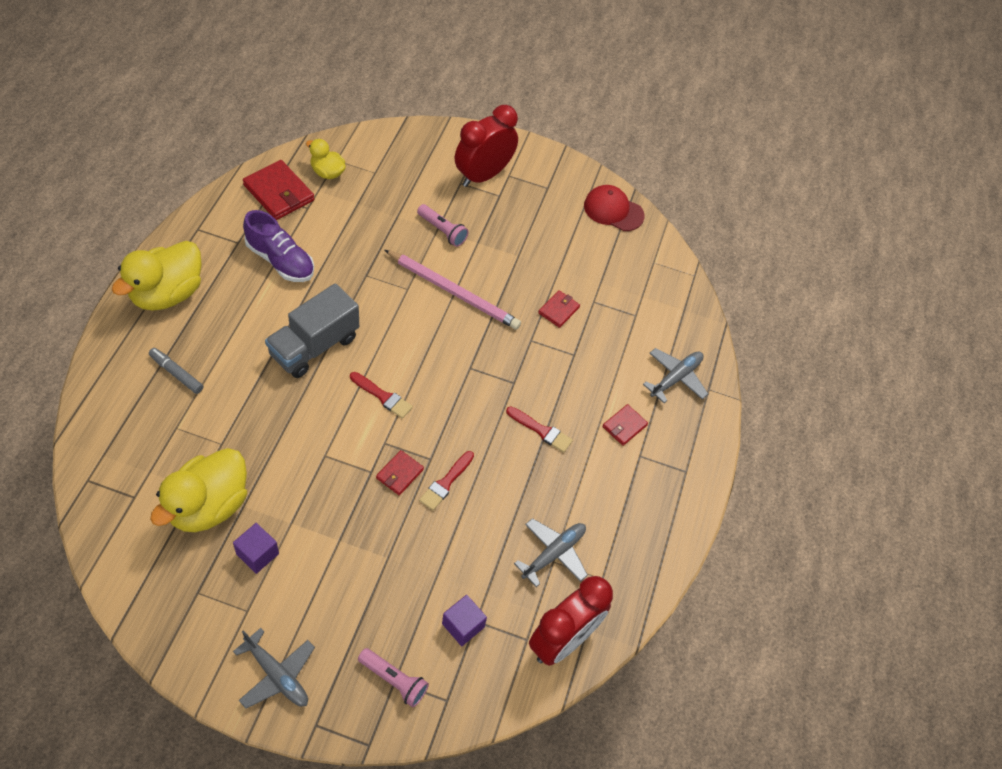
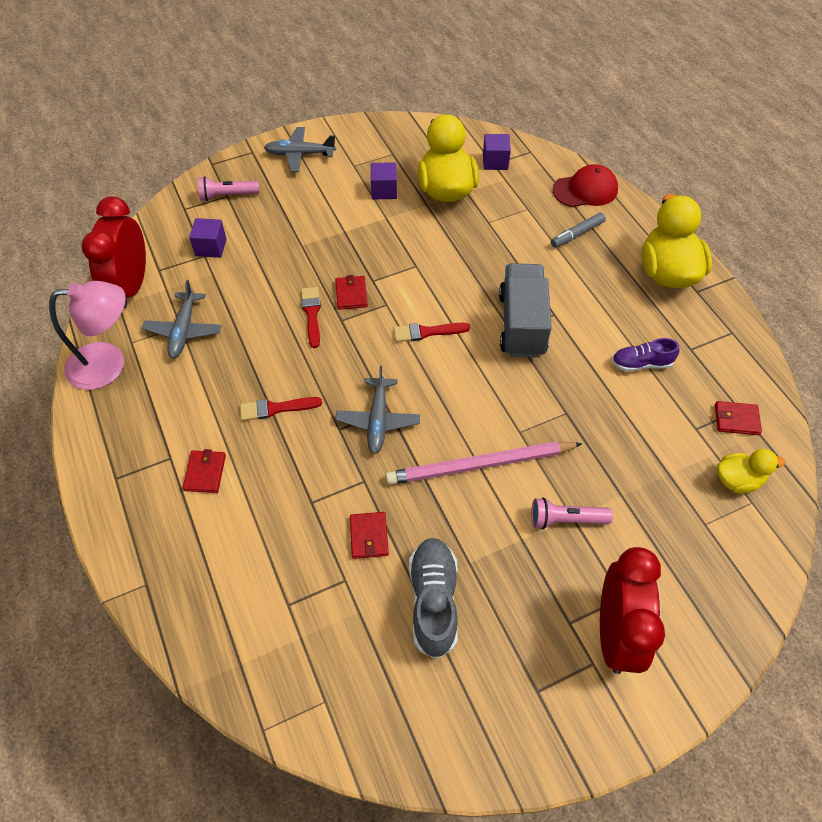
camera: 145 degrees right, 0 degrees up
(130, 497) = (495, 161): none -> purple cube
(176, 373) = (577, 234): grey marker -> grey marker turned 150 degrees clockwise
(279, 192) = (736, 419): red wallet -> red wallet, size x0.56
(280, 260) = (641, 364): purple shoe -> purple shoe, size x0.63
(556, 256) = (433, 601): none -> grey shoe
(613, 210) = (435, 736): red cap -> red cap (585, 190)
(633, 571) = (108, 364): none -> pink lamp
(676, 378) = (190, 566): grey plane -> grey plane (378, 420)

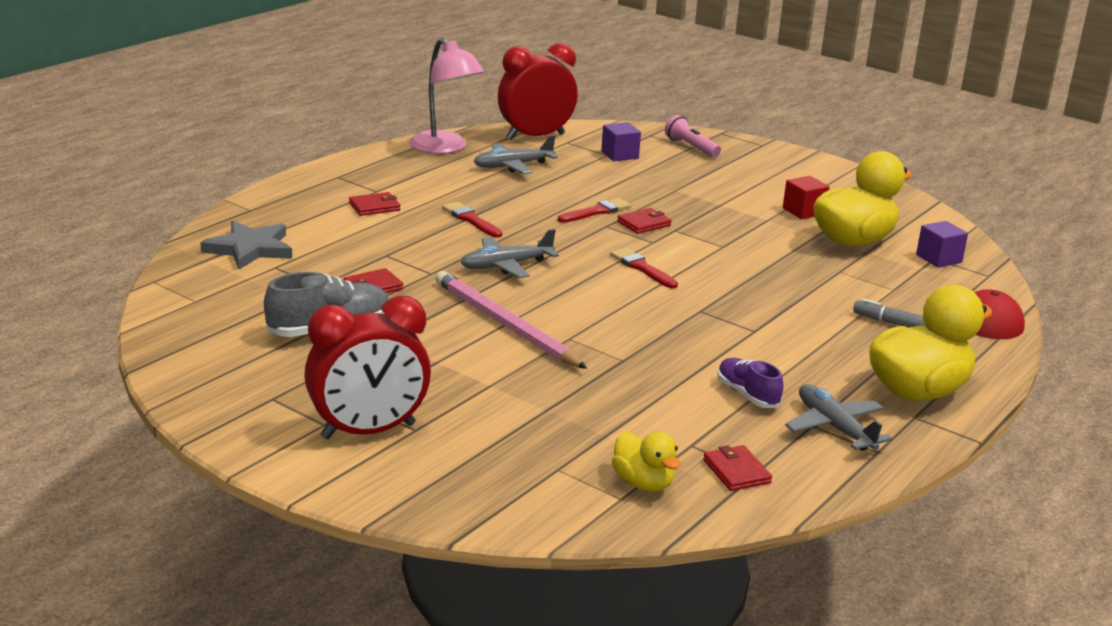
camera: 60 degrees right, 30 degrees down
(237, 614) = (250, 249): none -> grey star
(300, 154) = (791, 164): grey plane -> grey plane (834, 427)
(384, 190) = (803, 211): purple cube -> red cube
(521, 324) = (715, 314): grey truck -> none
(566, 520) = (483, 381): pink flashlight -> none

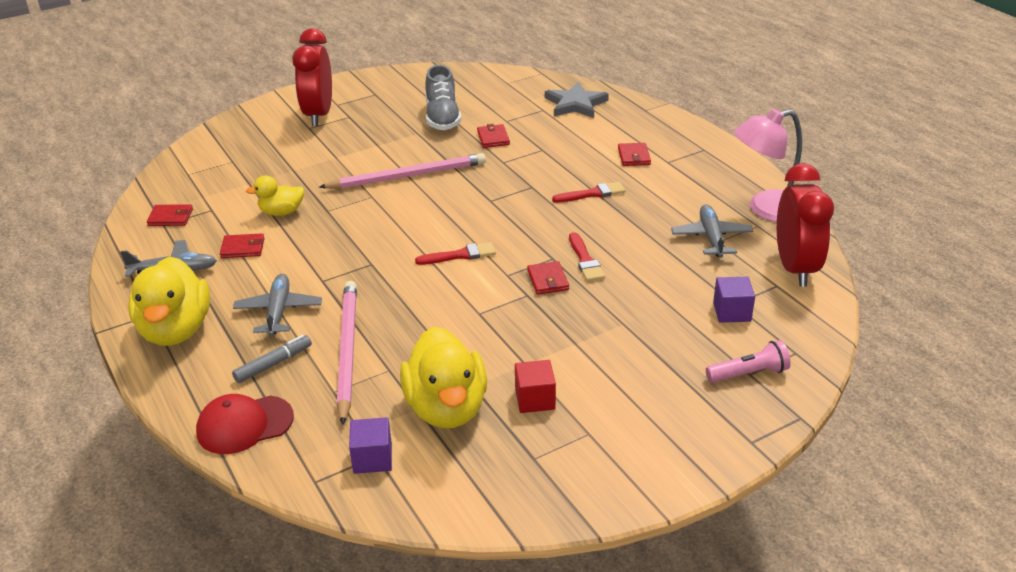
camera: 115 degrees right, 10 degrees up
(506, 266) = (498, 193): grey plane -> grey plane (278, 311)
(643, 483) = (192, 184): yellow duck -> yellow duck (281, 212)
(747, 395) = (243, 248): purple shoe -> red wallet
(839, 294) = (347, 351): none -> pink pencil

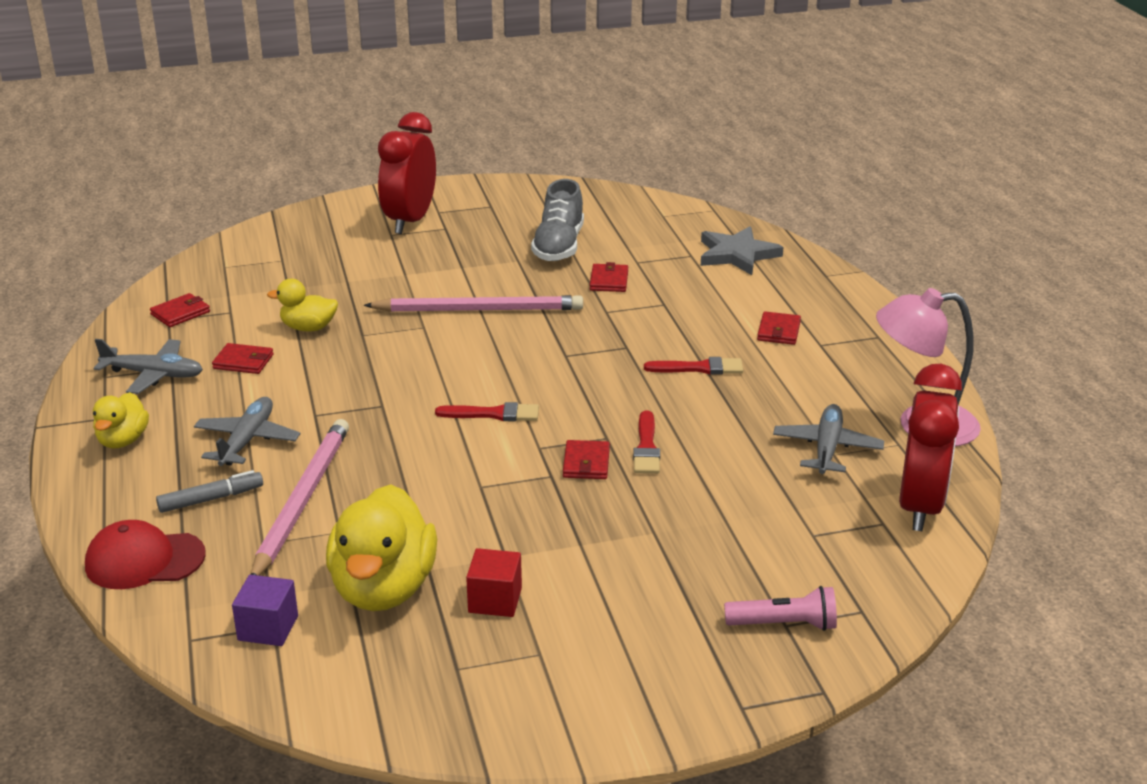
camera: 15 degrees right, 5 degrees down
(170, 217) = (180, 313): red wallet -> red wallet turned 60 degrees counterclockwise
(176, 330) = (123, 440): yellow duck -> yellow duck, size x0.54
(732, 312) = (803, 545): purple cube -> none

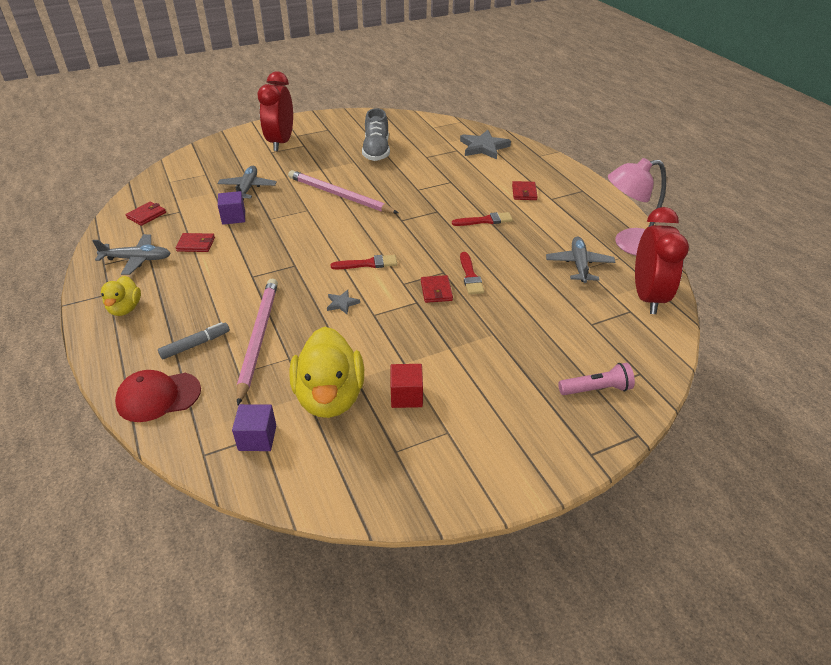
camera: 10 degrees left, 10 degrees up
(247, 440) = (211, 299): grey plane -> grey plane (248, 188)
(308, 328) = (233, 217): yellow duck -> purple cube
(438, 466) = (342, 303): none -> grey star
(479, 310) = (339, 195): pink pencil -> pink pencil turned 135 degrees counterclockwise
(609, 281) = (413, 170): red wallet -> none

